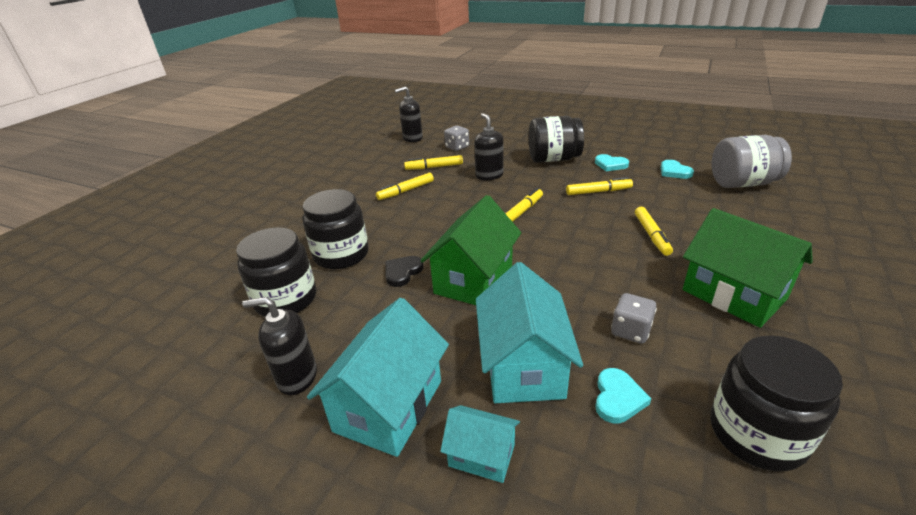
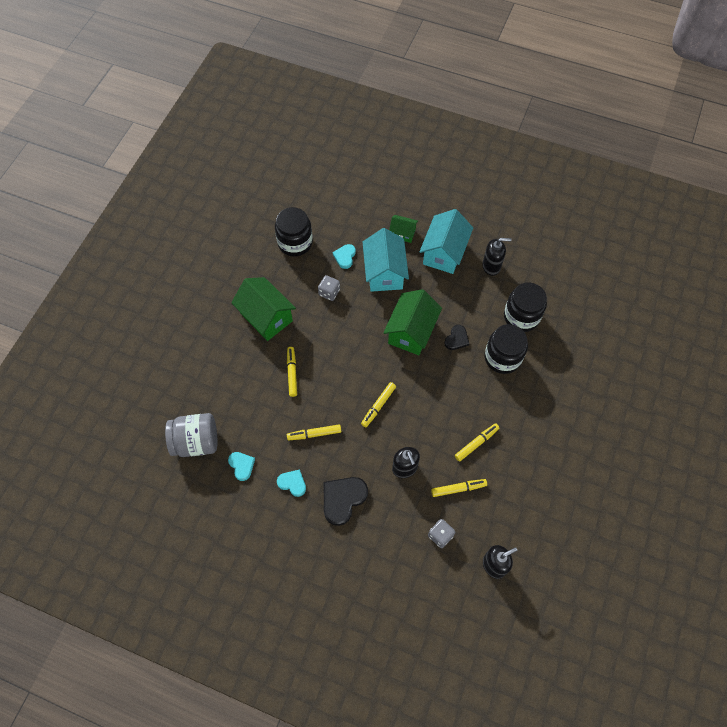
camera: 175 degrees right, 30 degrees up
(481, 455) = (402, 233): turquoise house -> green house
(553, 159) = (343, 499): black jar -> black heart

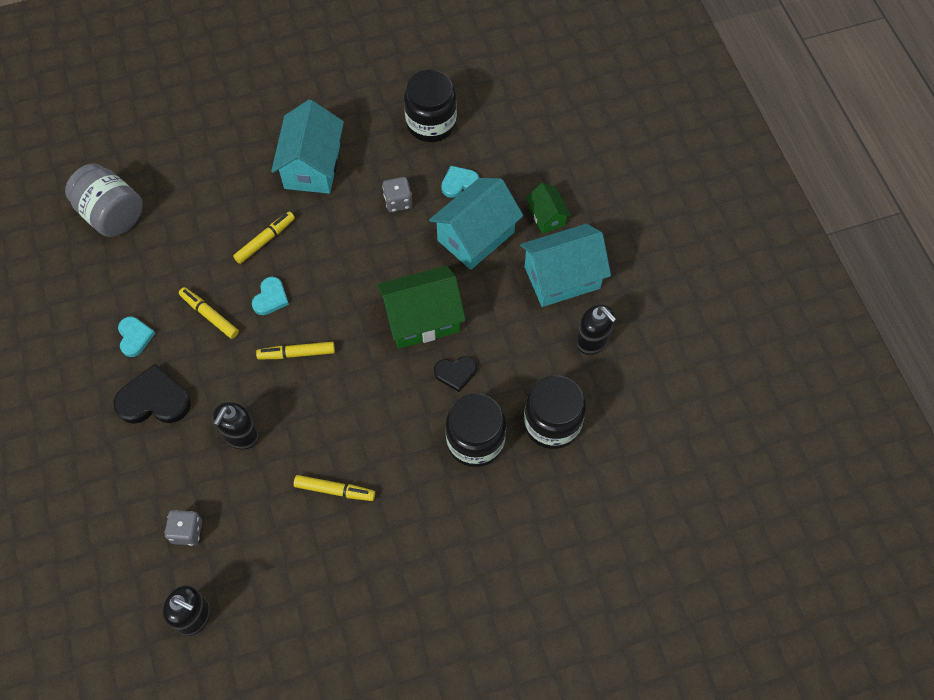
camera: 50 degrees right, 0 degrees up
(241, 465) = (117, 275): turquoise heart -> turquoise heart (270, 298)
(266, 317) = (312, 166): green house -> turquoise house
(458, 488) = (260, 510): yellow marker -> none

